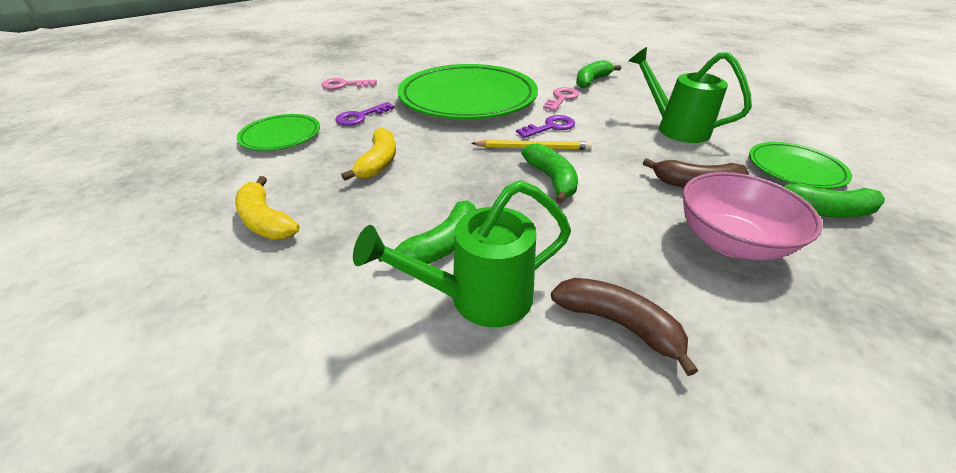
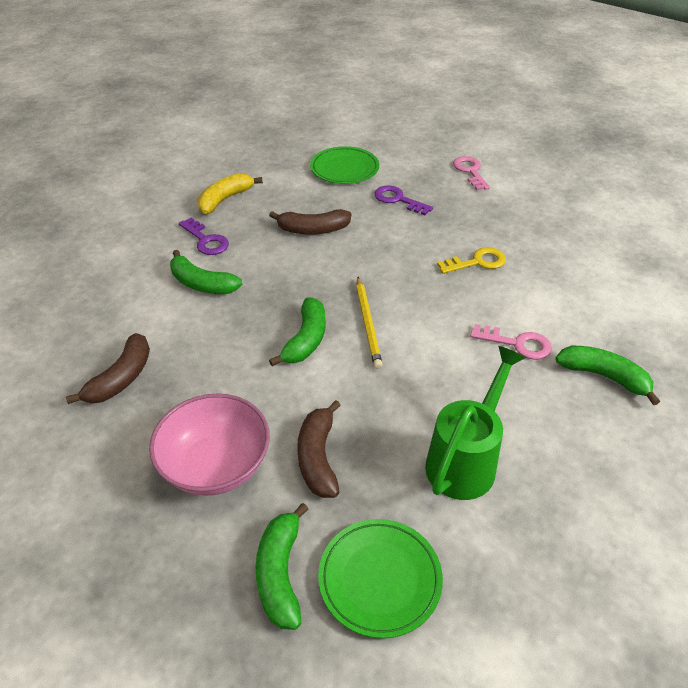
camera: 80 degrees right, 5 degrees up
(379, 162) = (313, 230): yellow banana -> brown banana
(468, 98) = (477, 262): green plate -> yellow key
(478, 298) = (148, 308): green watering can -> none
(550, 127) = (424, 335): purple key -> purple key (206, 240)
(551, 179) = (306, 339): green banana -> green banana turned 45 degrees counterclockwise

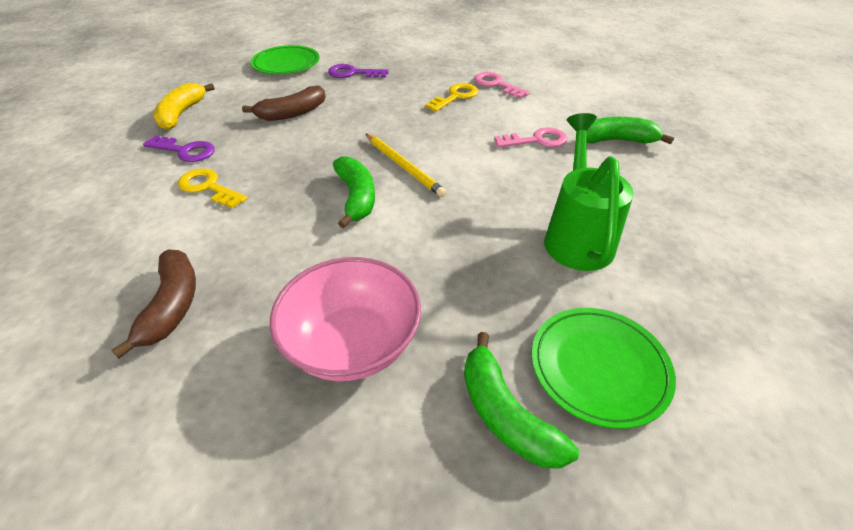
camera: 30 degrees left, 0 degrees up
(202, 284) = (208, 187): green banana -> yellow key
(318, 457) = (451, 289): brown banana -> none
(470, 171) = (396, 42): pink key -> pink key (496, 85)

